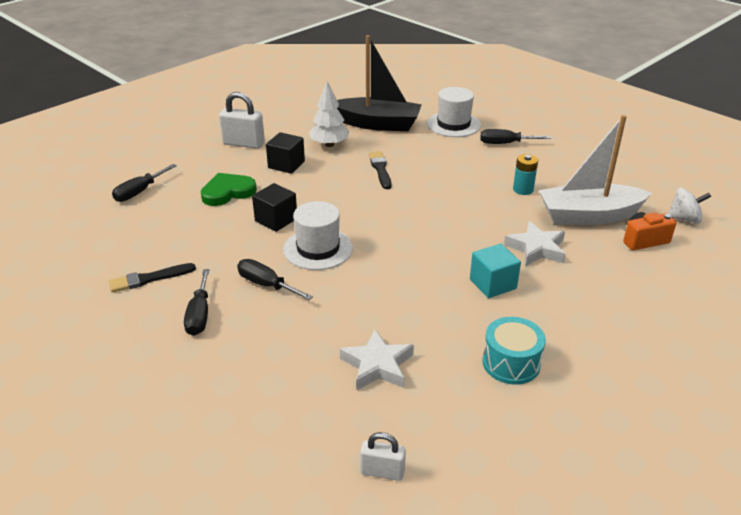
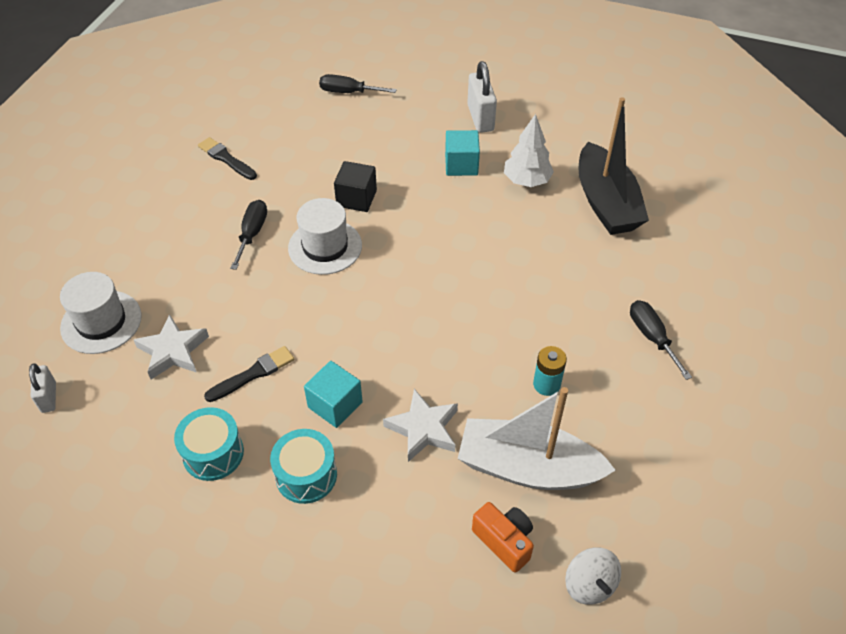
camera: 65 degrees right, 15 degrees up
(199, 315) = (193, 210): black screwdriver -> none
(228, 192) = (383, 146): green heart -> none
(286, 165) = (461, 165): black cube -> turquoise cube
(380, 169) = (503, 240): black brush -> black brush (253, 374)
(453, 124) = (662, 271): white hat -> white hat (101, 322)
(555, 315) = (306, 475): none -> turquoise drum
(588, 216) = (527, 468): white boat -> white boat turned 45 degrees counterclockwise

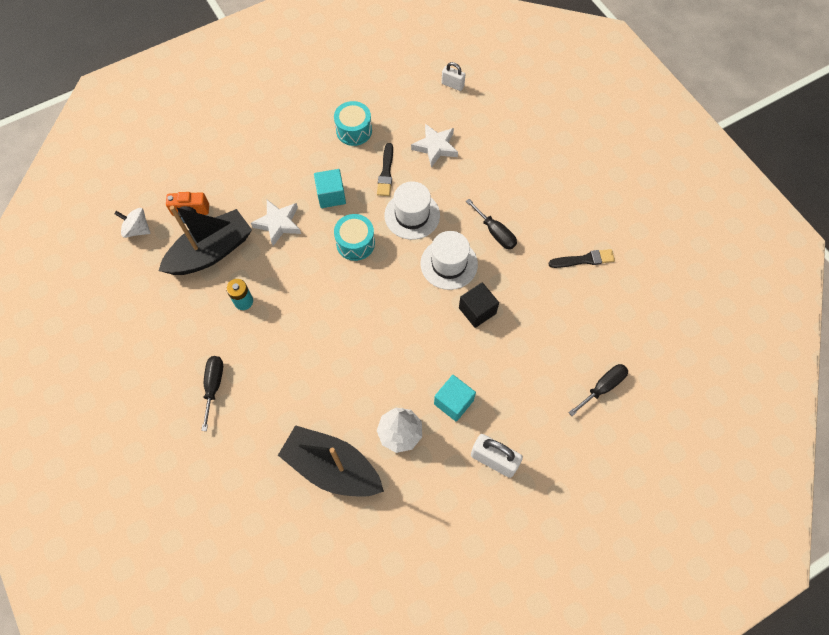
camera: 130 degrees right, 15 degrees up
(101, 322) = (487, 127): white hat -> white hat (412, 215)
(306, 475) = (304, 159): turquoise drum -> turquoise drum (355, 243)
(527, 468) = (211, 252): white boat -> black boat
(652, 337) = (214, 386): black screwdriver -> black screwdriver turned 105 degrees counterclockwise

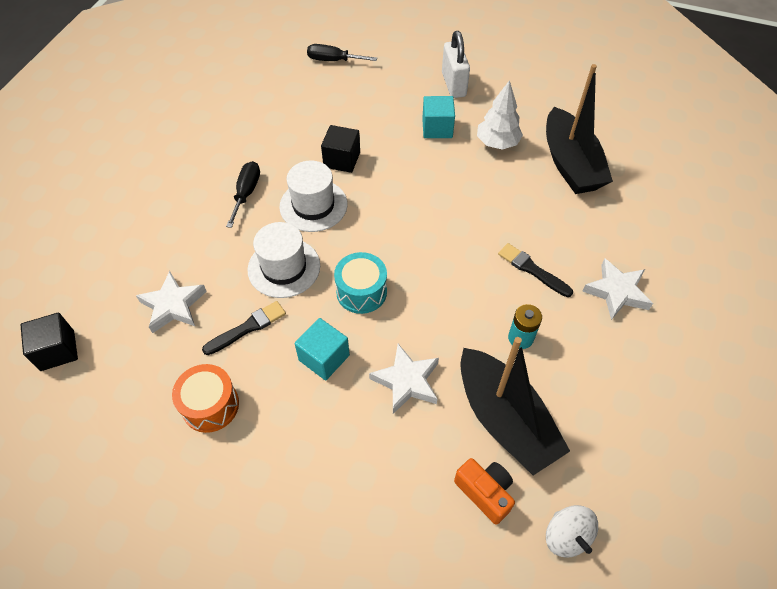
camera: 130 degrees left, 10 degrees down
(211, 252) = (505, 419): black boat -> black boat turned 135 degrees counterclockwise
(214, 386) = (617, 292): black screwdriver -> white star
(354, 130) = (210, 405): turquoise drum -> orange drum
(452, 85) = (57, 350): white padlock -> black cube
(584, 260) = (223, 122): black brush -> black brush (532, 270)

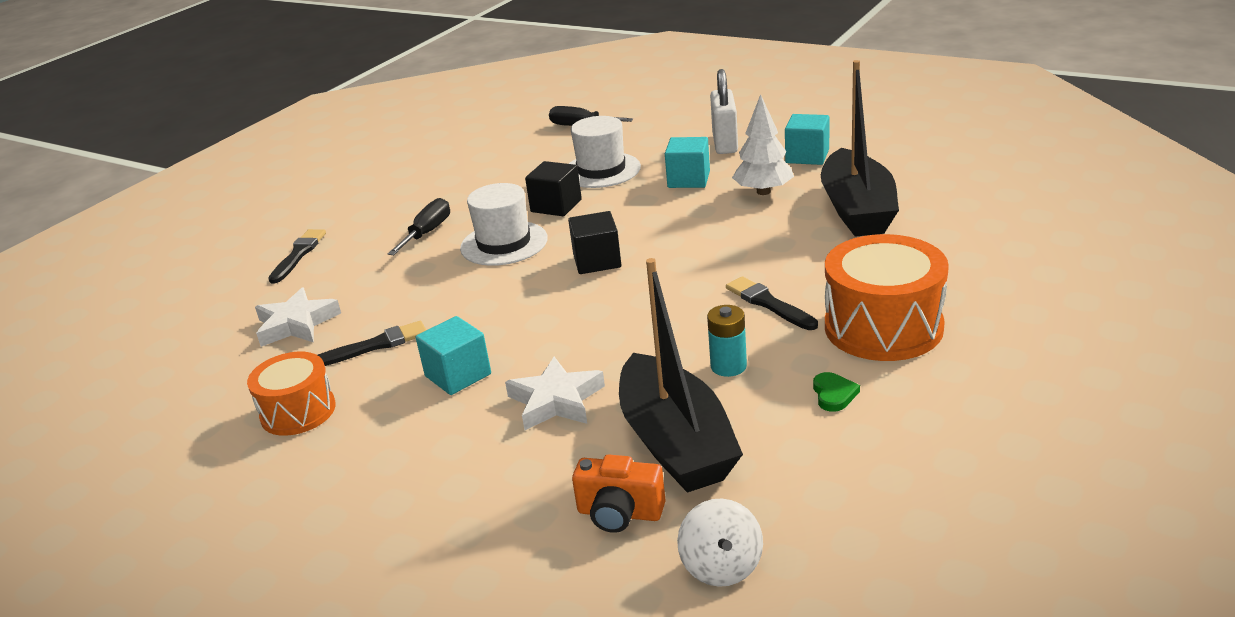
camera: 15 degrees right, 25 degrees down
(57, 350) = (146, 357): black cube -> black cube (597, 261)
(145, 222) = (298, 255): none -> black brush
(284, 267) = (444, 295): white hat -> white hat (601, 170)
(361, 292) = (531, 318): turquoise drum -> none
(485, 492) = (619, 513): orange camera -> orange camera turned 135 degrees clockwise
(519, 101) = (807, 156): none -> turquoise cube
(599, 363) = (834, 394): none -> green heart
(617, 292) = (883, 327): white star -> orange drum

